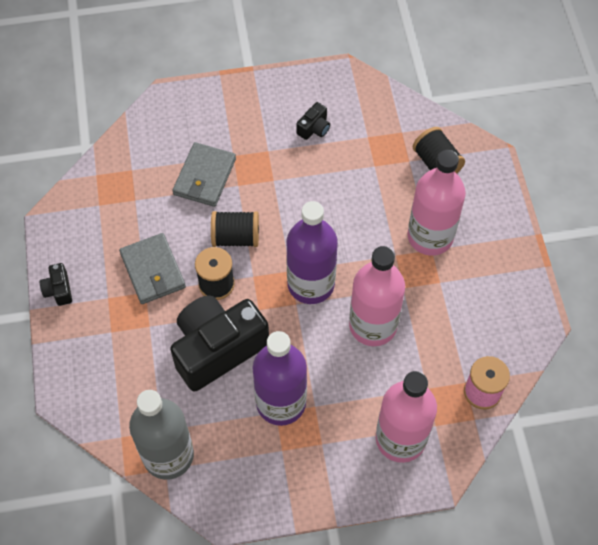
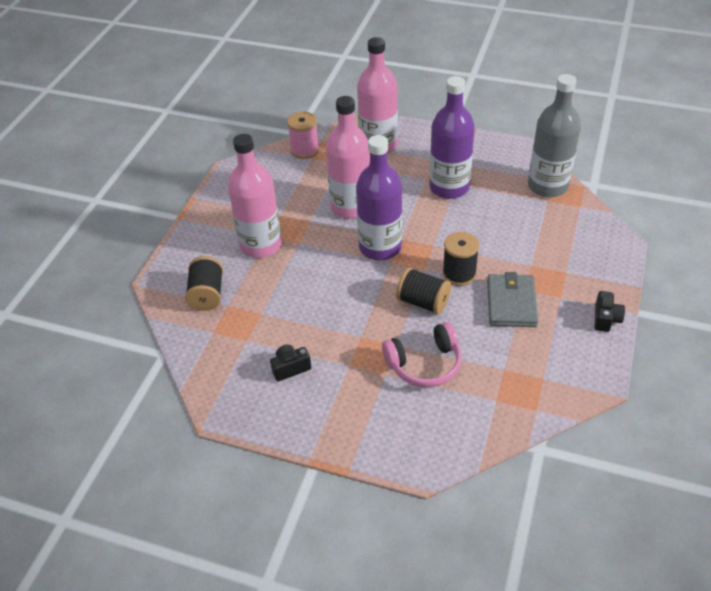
camera: 150 degrees left, 15 degrees down
(204, 177) = (424, 364): grey wallet -> pink headphones
(217, 349) = (480, 232): black camera -> none

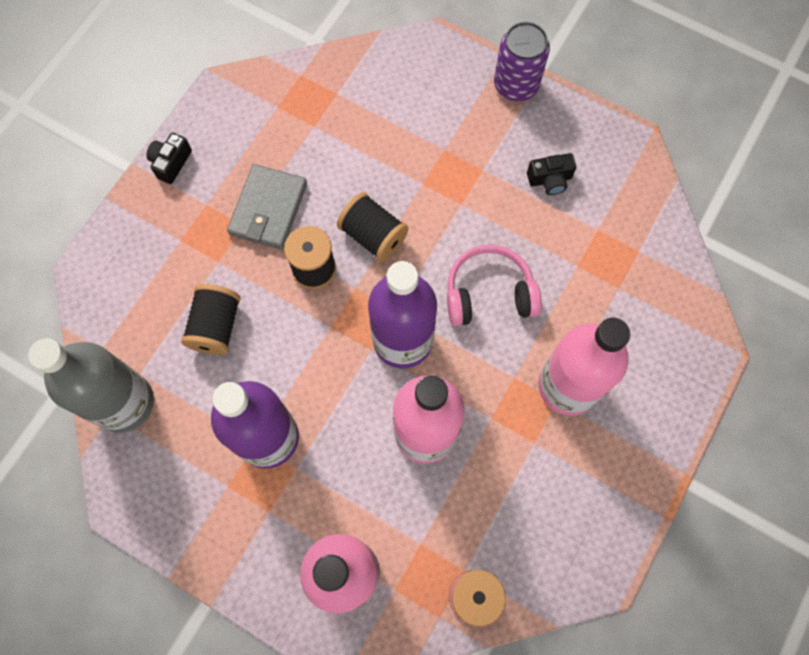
camera: 170 degrees left, 25 degrees up
(207, 294) = (646, 312): black spool -> black spool (216, 326)
(334, 441) = (516, 85): none -> purple can
(424, 364) = (398, 151): pink headphones -> pink headphones (489, 293)

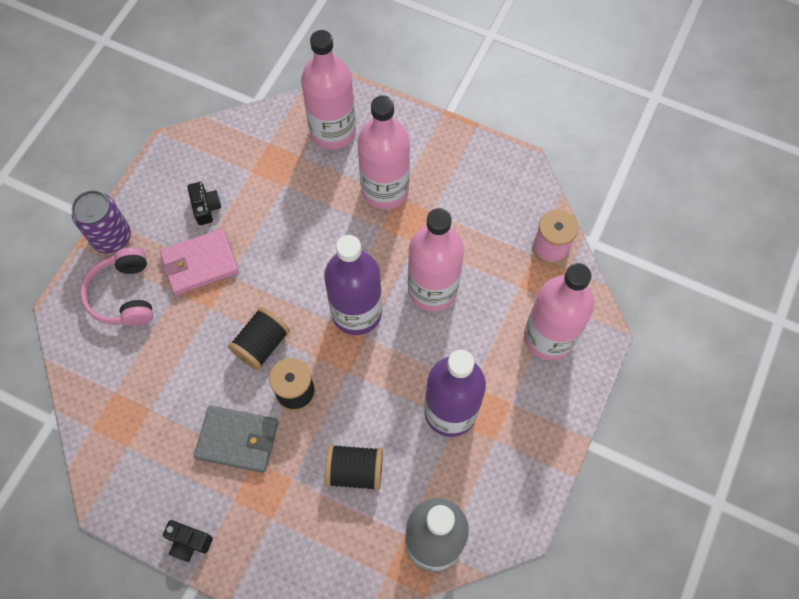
camera: 95 degrees left, 5 degrees down
(478, 173) = (200, 264): none -> pink wallet
(489, 293) = (311, 249): pink headphones -> pink headphones (124, 295)
(655, 327) = (333, 131): none -> pink bottle

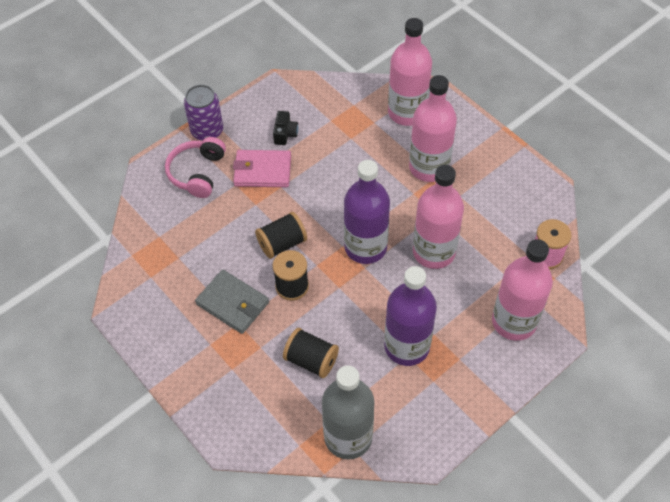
camera: 25 degrees right, 10 degrees down
(189, 542) = (163, 360): black camera -> none

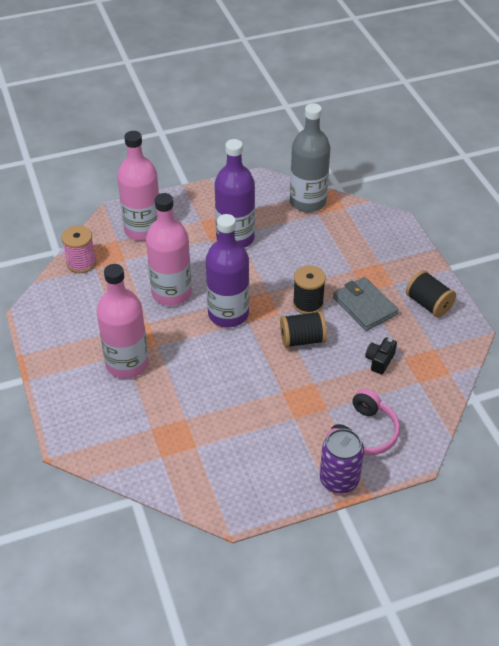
camera: 160 degrees left, 10 degrees down
(262, 171) = (294, 413): pink wallet -> none
(285, 134) = (253, 447): black camera -> black camera (379, 360)
(311, 360) = (314, 250): black spool -> black spool (428, 304)
(407, 112) = (110, 427): pink bottle -> none

